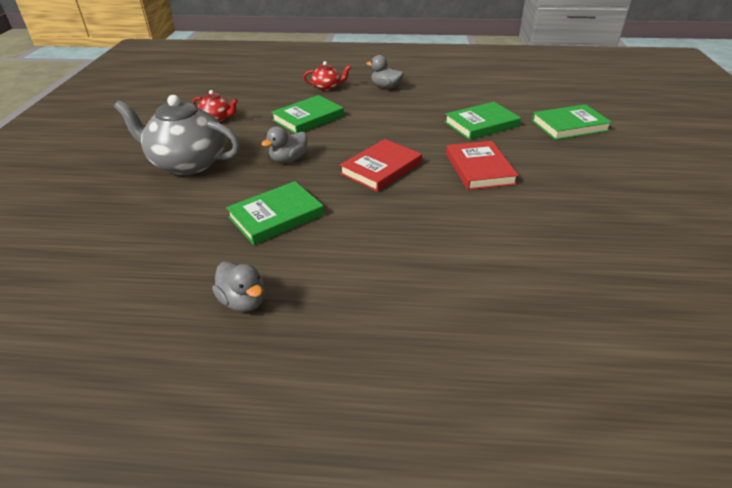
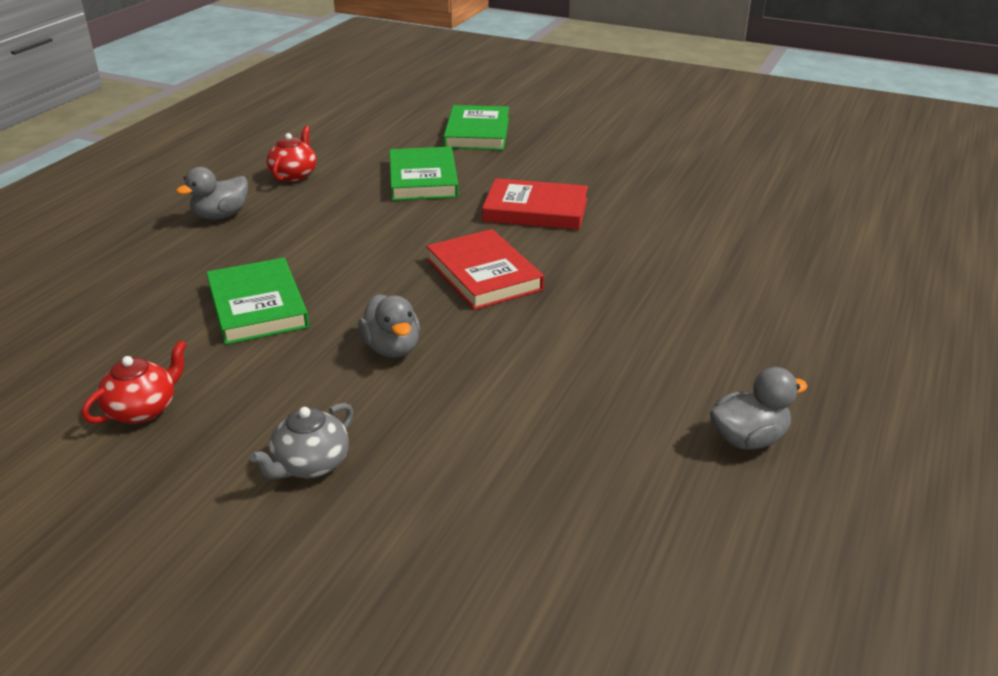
camera: 70 degrees left, 5 degrees down
(188, 163) = (310, 465): grey teapot -> grey teapot, size x0.47
(276, 216) = (556, 384): green book -> none
(327, 87) = (152, 266): red teapot -> red teapot (294, 175)

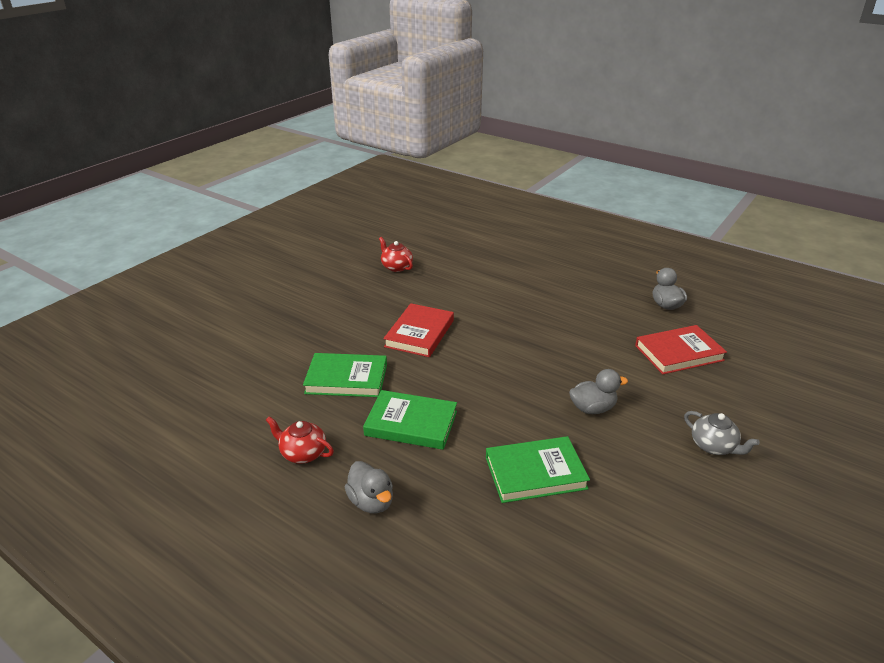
camera: 80 degrees left, 0 degrees up
(143, 409) = (671, 530): red teapot -> red teapot (396, 267)
(477, 133) = (270, 344): green book -> green book (411, 423)
(483, 274) = (505, 364): red book -> red book (679, 353)

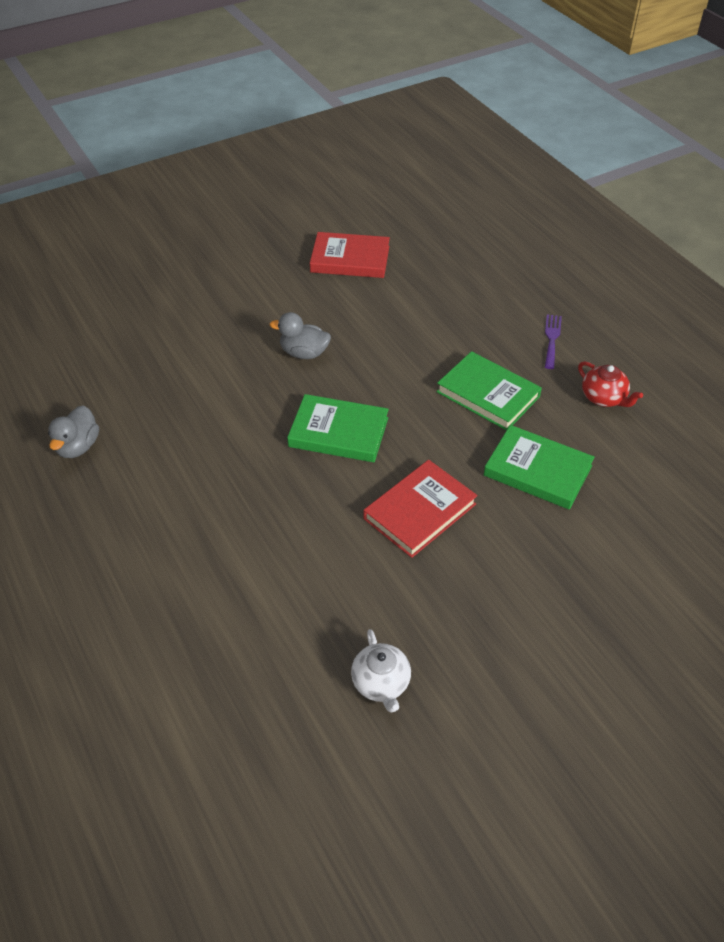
camera: 155 degrees left, 15 degrees up
(371, 502) = (551, 339): grey duck -> purple fork
(396, 267) = (381, 683): red teapot -> white teapot
(535, 473) = (403, 318): green book -> green book (338, 432)
(679, 353) = (152, 380): red book -> red book (350, 259)
(714, 446) = (238, 292): grey teapot -> none

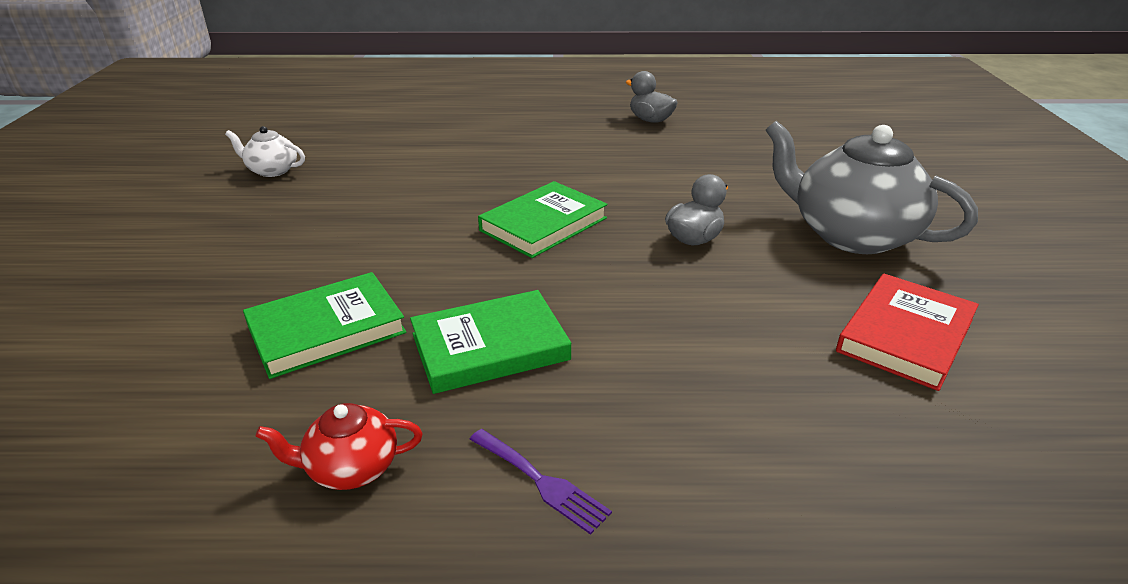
camera: 120 degrees right, 15 degrees down
(248, 290) = (851, 235): none -> grey teapot
(420, 511) = (387, 234): red book -> none

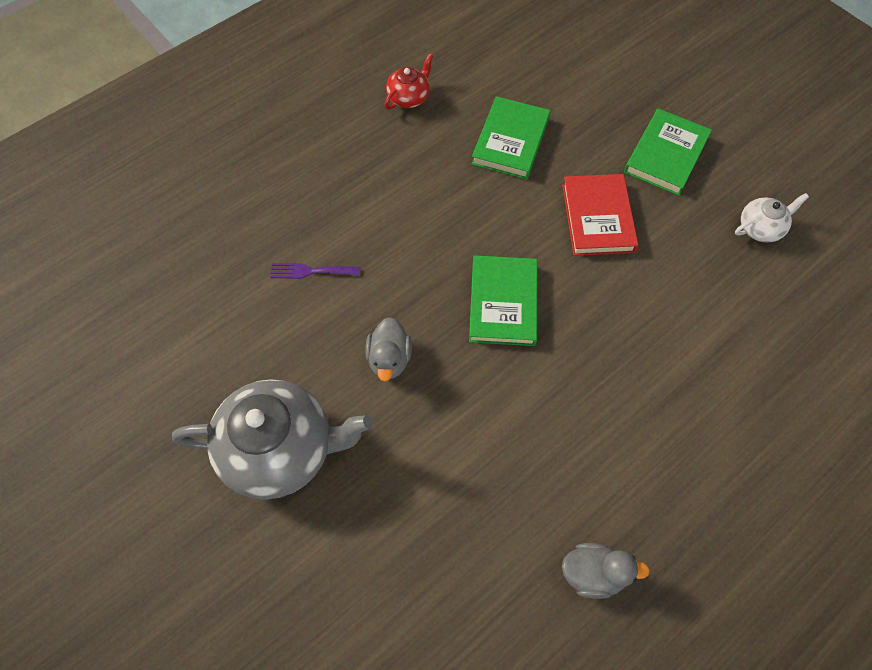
camera: 140 degrees right, 30 degrees up
(490, 346) = (422, 183): green book -> green book (666, 155)
(541, 482) = (332, 137): purple fork -> purple fork (310, 271)
(905, 335) = (208, 340): red book -> red book (597, 218)

